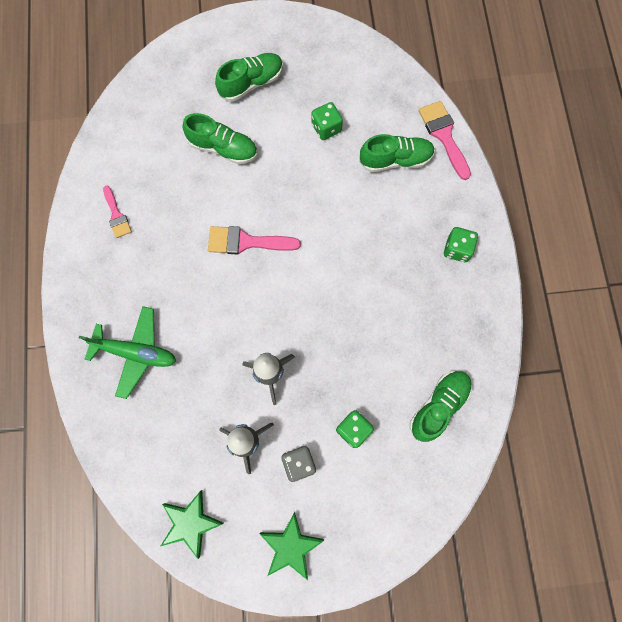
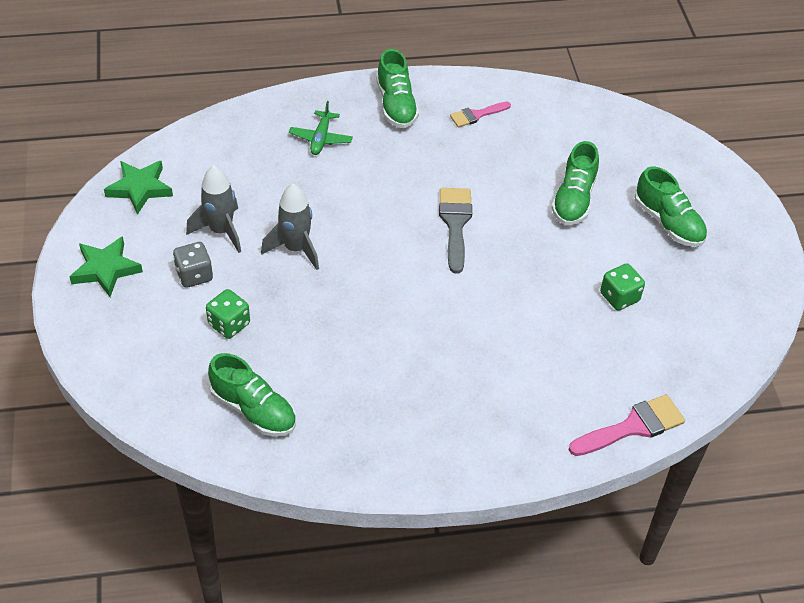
camera: 85 degrees right, 25 degrees down
(136, 353) = (321, 138): green plane -> green plane, size x0.64
(246, 242) = (455, 224): pink brush -> grey brush
(395, 160) = (586, 370): green shoe -> green shoe (396, 105)
(457, 249) = (464, 436): green dice -> none

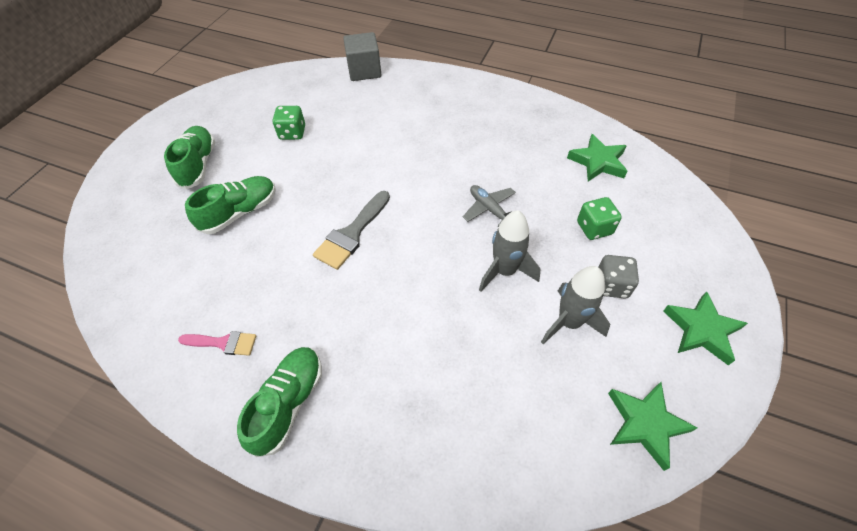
camera: 145 degrees left, 5 degrees up
(254, 410) = (598, 162): green shoe -> green star
(321, 138) = (404, 395): green plane -> none
(343, 300) = (489, 209): none -> grey plane
(633, 427) = (364, 71): pink brush -> grey cube

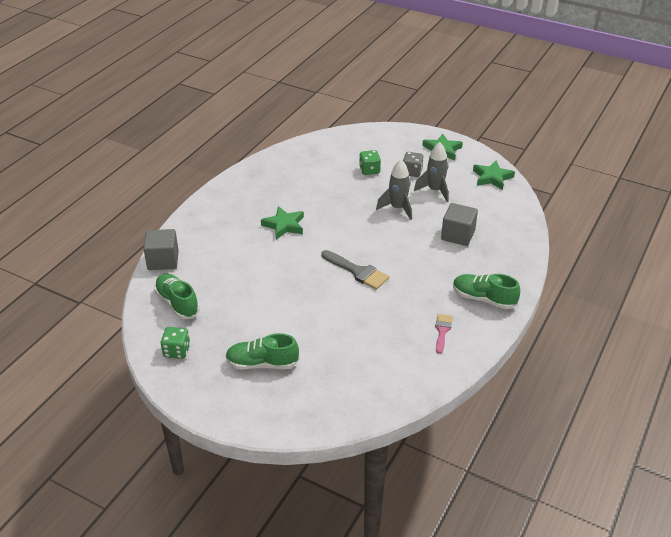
camera: 85 degrees left, 15 degrees down
(240, 212) = (325, 331): green shoe -> green shoe (177, 303)
(292, 133) = (237, 305): green dice -> green dice (177, 351)
(450, 361) = (458, 235): none -> grey cube
(489, 209) = (346, 208): grey plane -> none
(598, 162) = (313, 159): green star -> green star (284, 225)

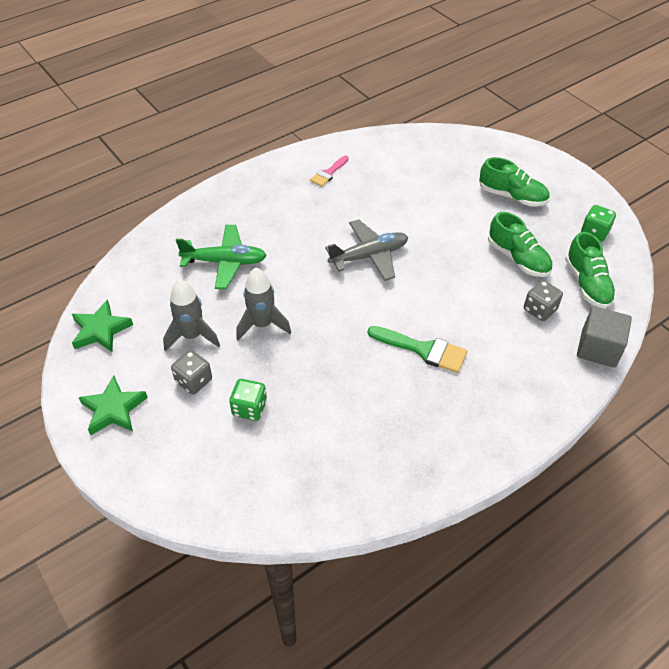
camera: 155 degrees left, 10 degrees up
(211, 273) = (539, 309): none -> grey dice
(284, 225) = (423, 350): green star -> green brush
(357, 271) = (369, 256): grey brush -> grey plane
(458, 235) = (225, 262): grey cube -> green plane
(483, 299) = (265, 188): green shoe -> green shoe (518, 258)

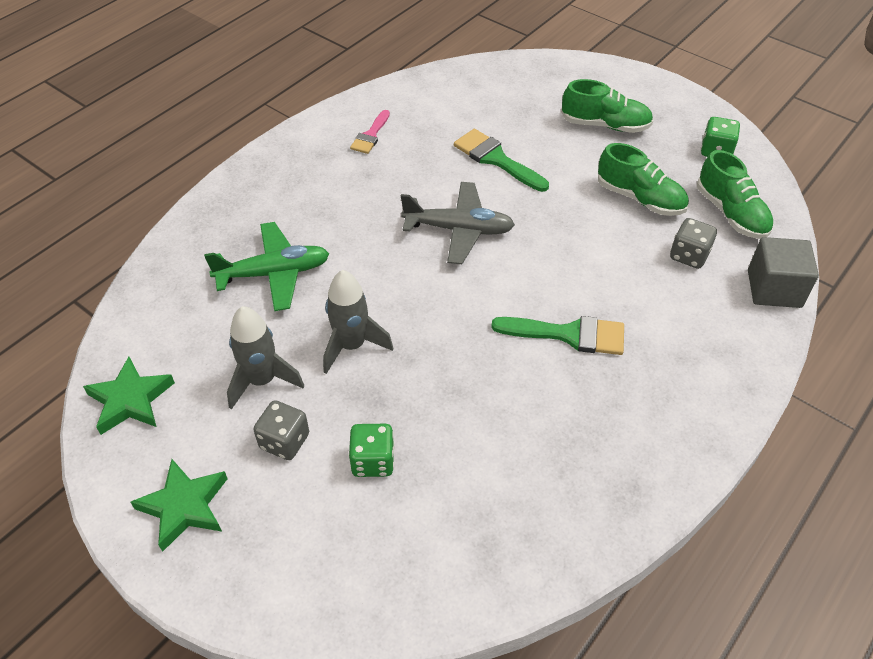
camera: 15 degrees left, 0 degrees up
(369, 256) = (459, 230): grey plane -> grey plane turned 45 degrees clockwise
(417, 208) = (496, 159): none -> green brush

